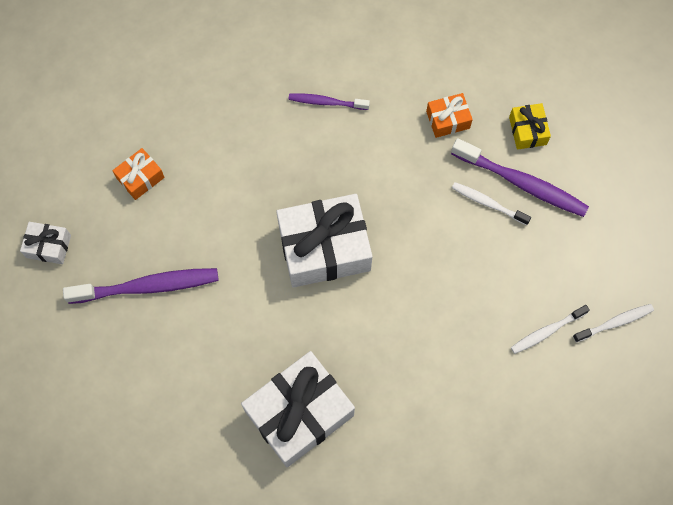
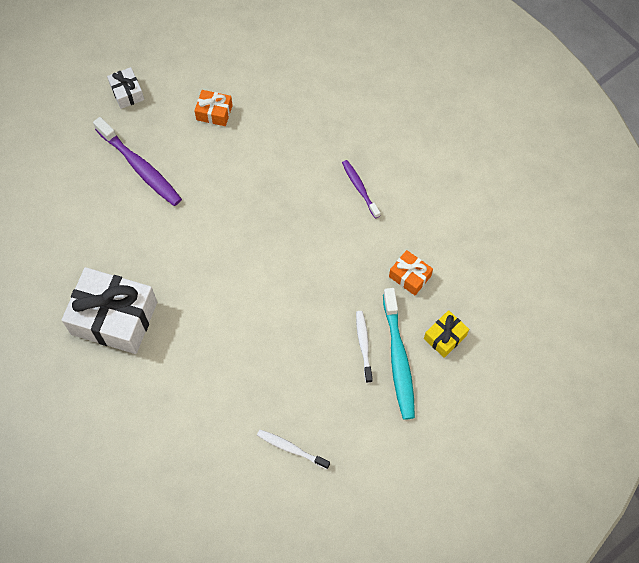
camera: 55 degrees right, 5 degrees down
(324, 248) = (247, 257): white gift -> none
(521, 183) = (398, 359): purple toothbrush -> turquoise toothbrush
(614, 323) = (333, 495): white toothbrush -> none

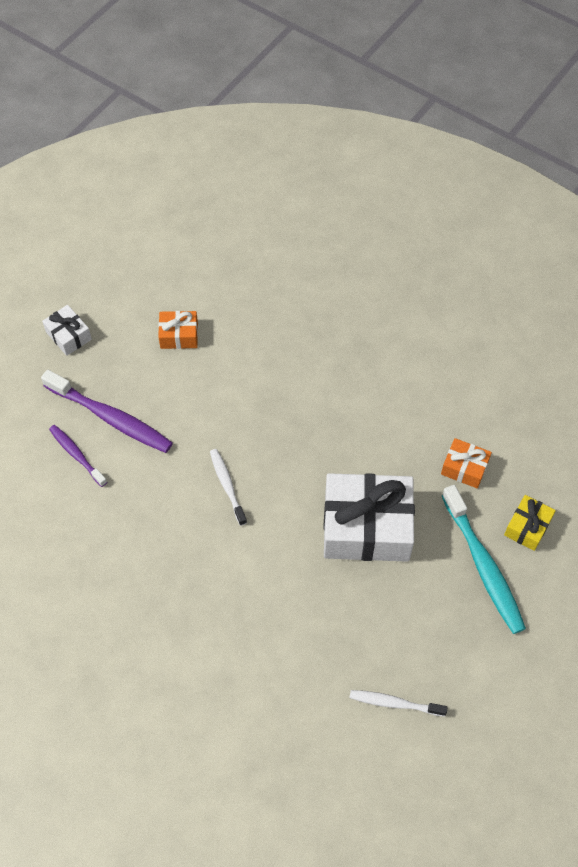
camera: 15 degrees left, 5 degrees down
(114, 318) = (134, 602): white gift -> white gift (366, 527)
(360, 188) = (374, 382): purple toothbrush -> purple toothbrush (77, 455)
(363, 345) = (438, 560): white toothbrush -> white toothbrush (227, 486)

